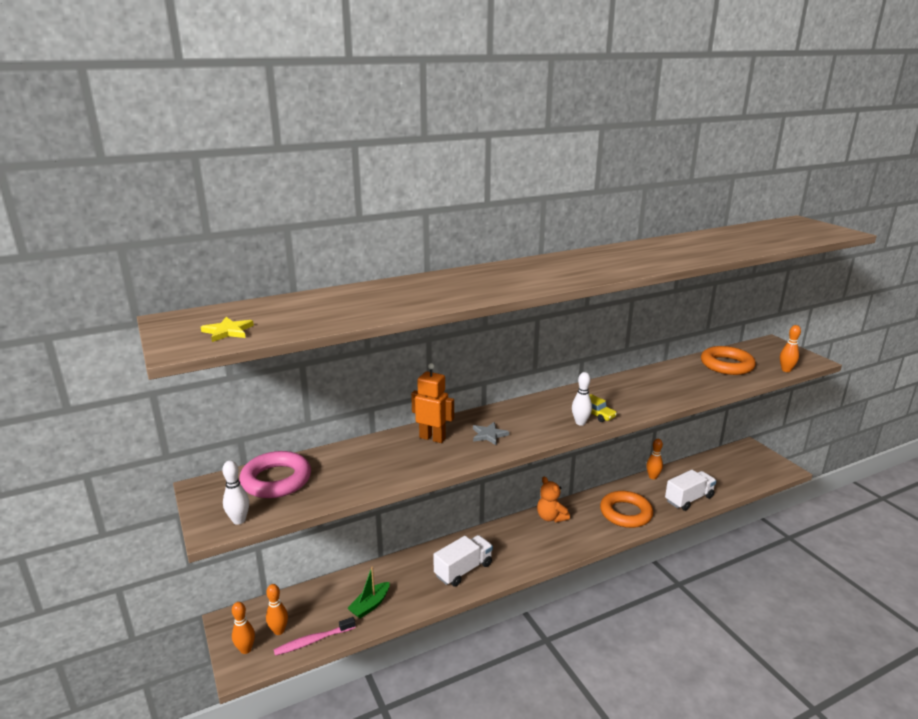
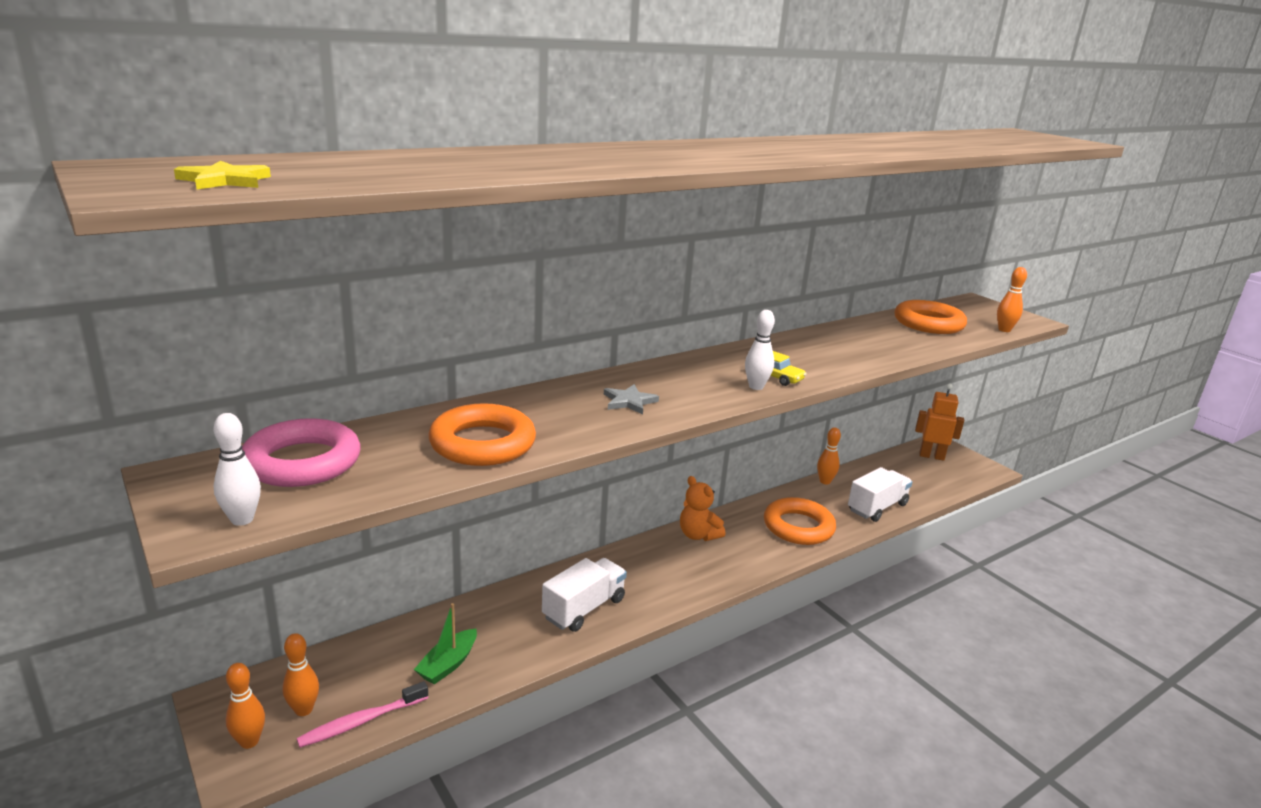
camera: 10 degrees left, 0 degrees up
(387, 468) = (482, 443): none -> orange ring
(432, 438) = (545, 405): orange robot -> orange robot (931, 456)

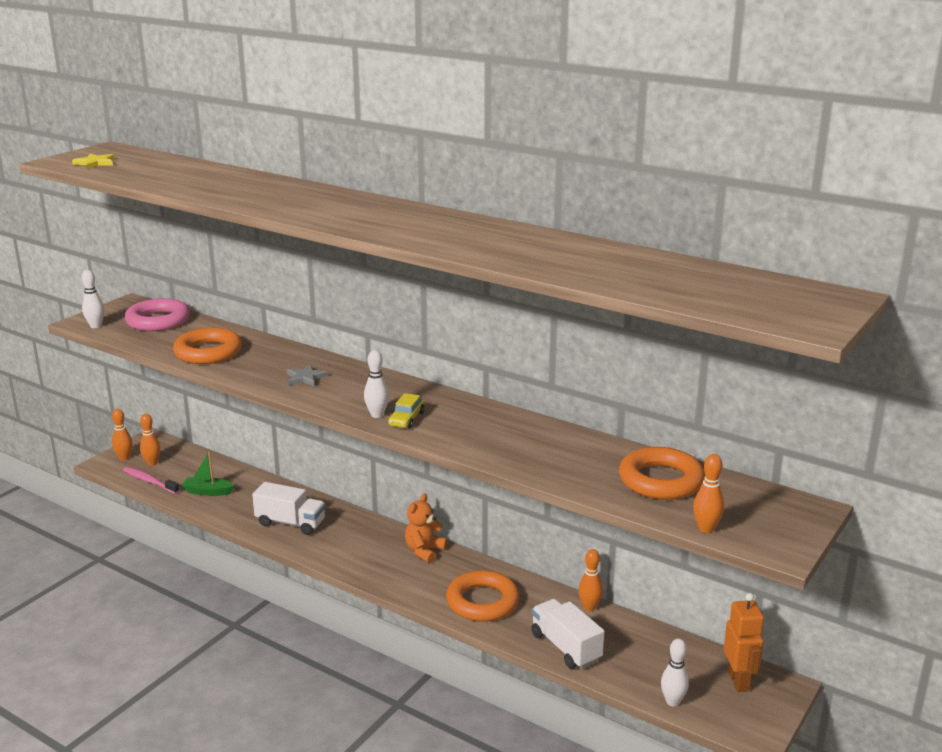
camera: 70 degrees right, 0 degrees up
(877, 507) = (565, 647): white truck -> white truck turned 150 degrees counterclockwise
(952, 486) = (672, 701): none -> white bowling pin

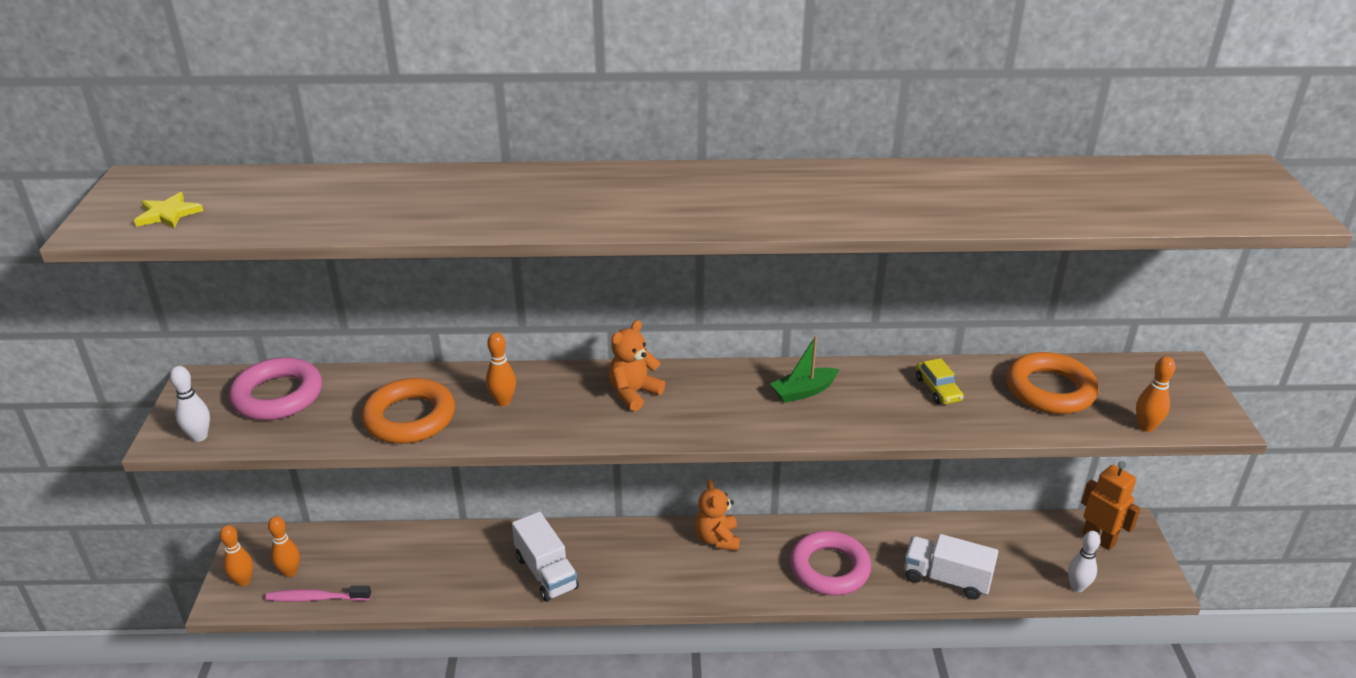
camera: 35 degrees left, 10 degrees up
(208, 492) = (406, 578): green boat -> green boat (803, 391)
(290, 523) = (546, 572): white truck -> white truck turned 75 degrees clockwise
(305, 378) = (574, 407): grey star -> none
(353, 383) = (634, 393): none -> orange teddy bear
(377, 415) = (714, 425): white bowling pin -> none
(406, 419) = (750, 417): yellow car -> yellow car (937, 389)
(482, 602) = (829, 568): orange ring -> pink ring
(589, 607) = (920, 526): orange bowling pin -> orange bowling pin (503, 402)

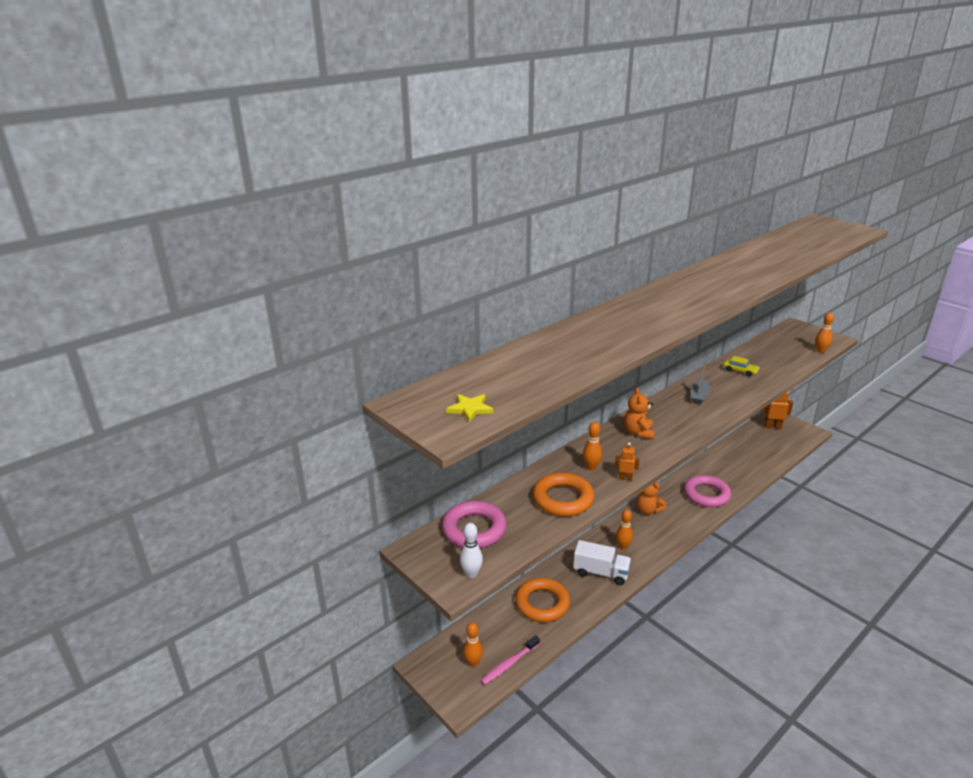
camera: 40 degrees left, 5 degrees down
(243, 581) = (454, 686): orange bowling pin -> orange bowling pin (623, 546)
(514, 436) = (625, 478): none -> orange robot
(803, 391) = (699, 396): green boat -> grey boat
(946, 579) = (749, 472): white truck -> none
(1050, 390) = (773, 353): orange ring -> orange ring (542, 603)
(1077, 587) = (791, 448): white bowling pin -> none

